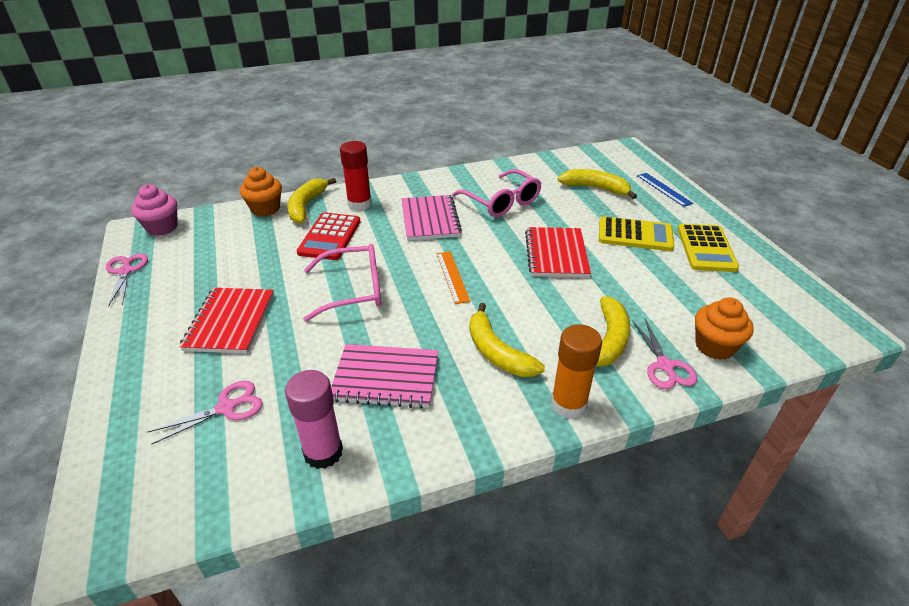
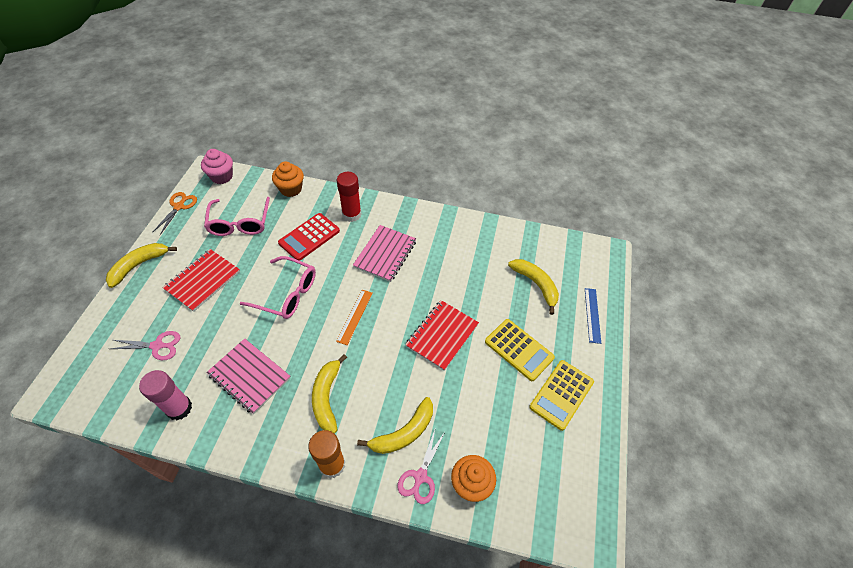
camera: 30 degrees right, 15 degrees up
(125, 271) = (179, 206): pink scissors -> orange scissors
(306, 206) = (317, 199): yellow banana -> yellow banana (139, 265)
(501, 202) = (450, 262): pink glasses -> pink glasses (240, 223)

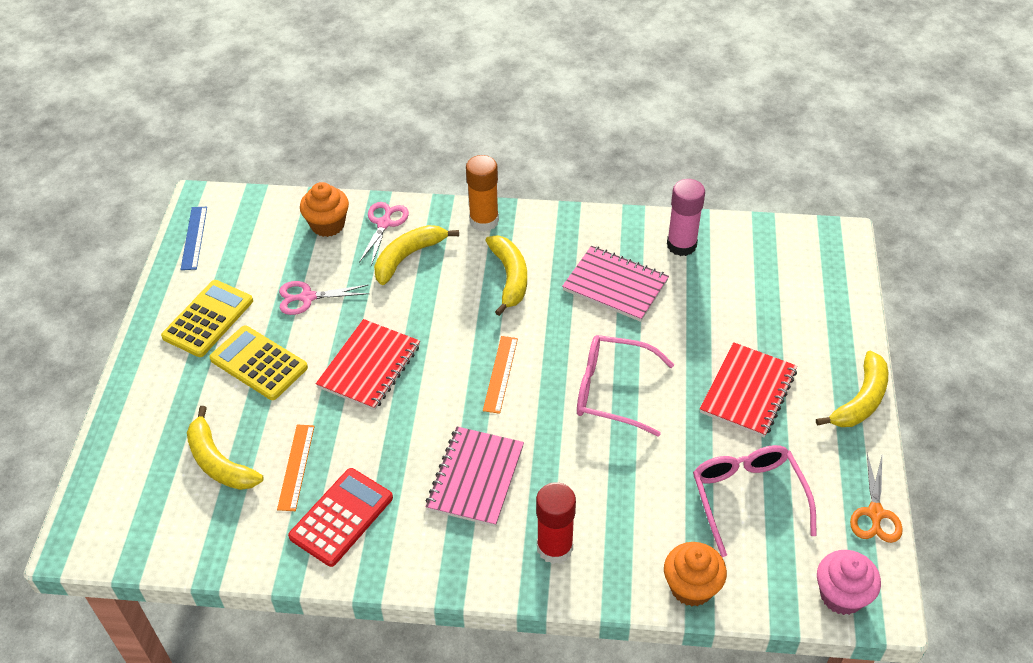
camera: 175 degrees right, 5 degrees down
(157, 346) = (753, 301): pink scissors -> pink scissors (307, 297)
(309, 237) = (615, 490): red calculator -> red calculator (341, 517)
(489, 275) = (296, 467): none -> orange ruler
(592, 315) = (137, 427): blue ruler -> blue ruler (194, 238)

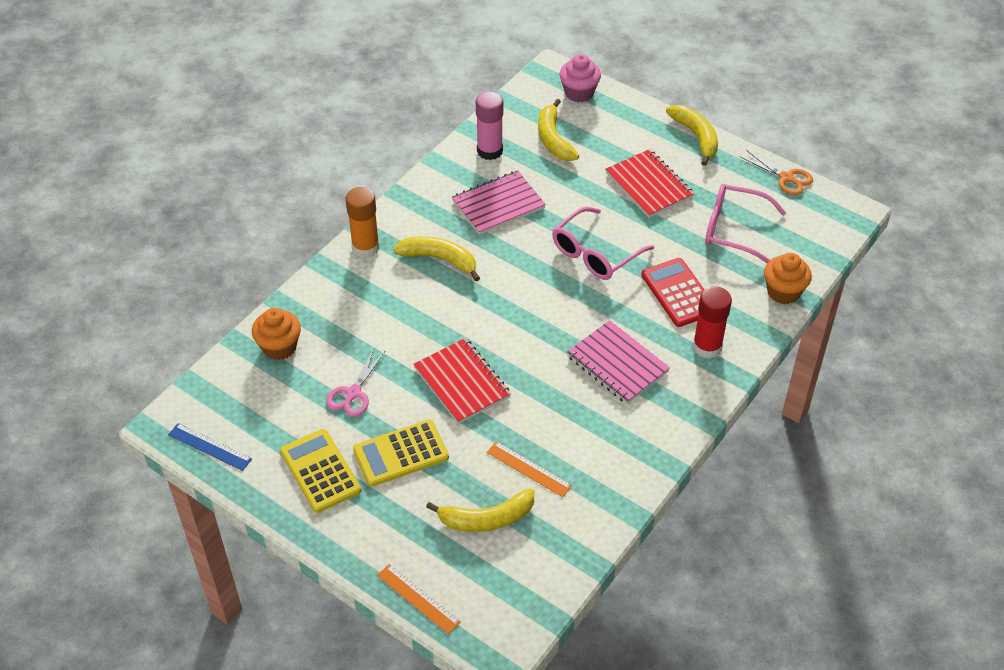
camera: 60 degrees left, 0 degrees up
(341, 517) = (597, 458): red calculator -> red calculator (678, 293)
(384, 223) = (312, 309): pink scissors -> none
(408, 257) = (364, 310): yellow banana -> yellow banana (553, 139)
(500, 374) = (531, 307): orange ruler -> orange ruler (418, 598)
(841, 595) = (834, 225): pink cupcake -> pink cupcake (579, 93)

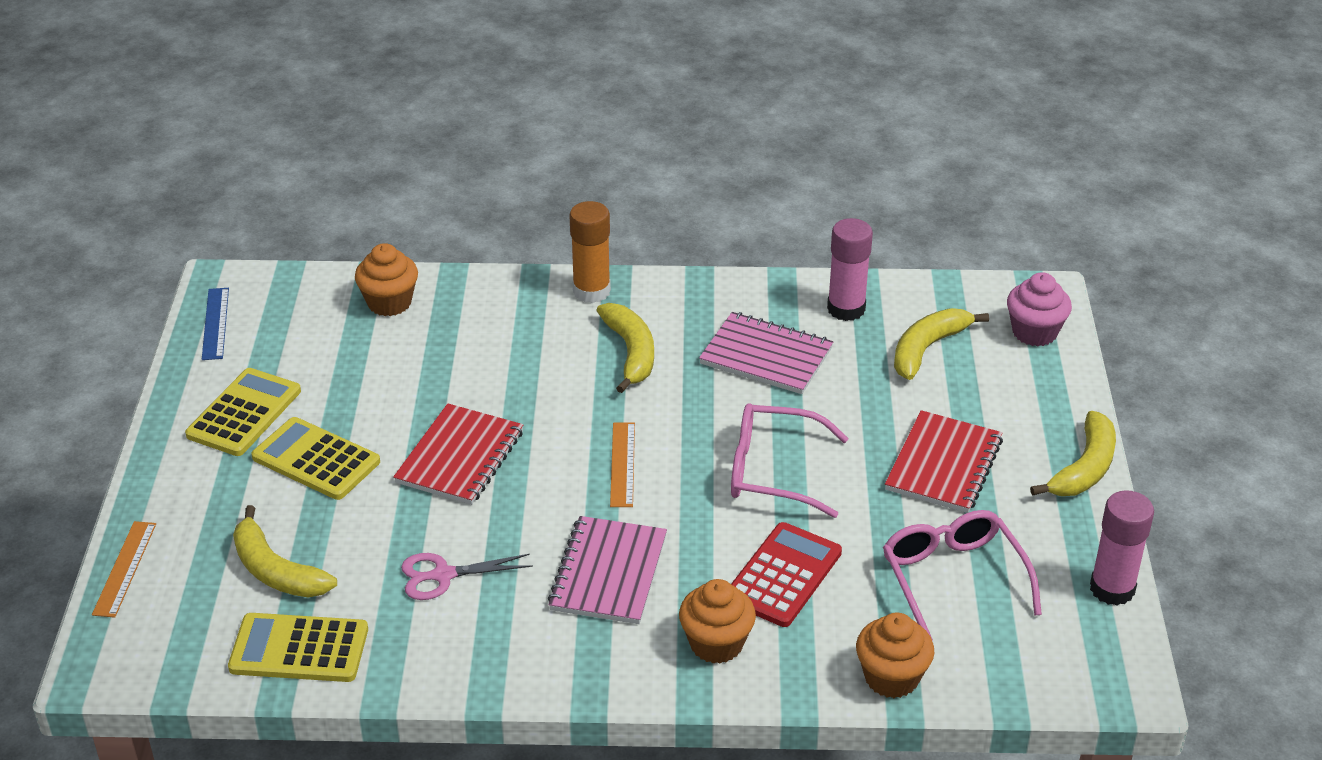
camera: 55 degrees right, 10 degrees down
(353, 393) = (371, 384): pink scissors -> pink scissors (443, 575)
(528, 469) = (376, 571): orange ruler -> orange ruler (622, 464)
(565, 537) = (299, 649): none -> yellow calculator
(707, 347) = (716, 644): red glue stick -> orange cupcake
(786, 178) = (1112, 589): orange scissors -> pink glue stick

